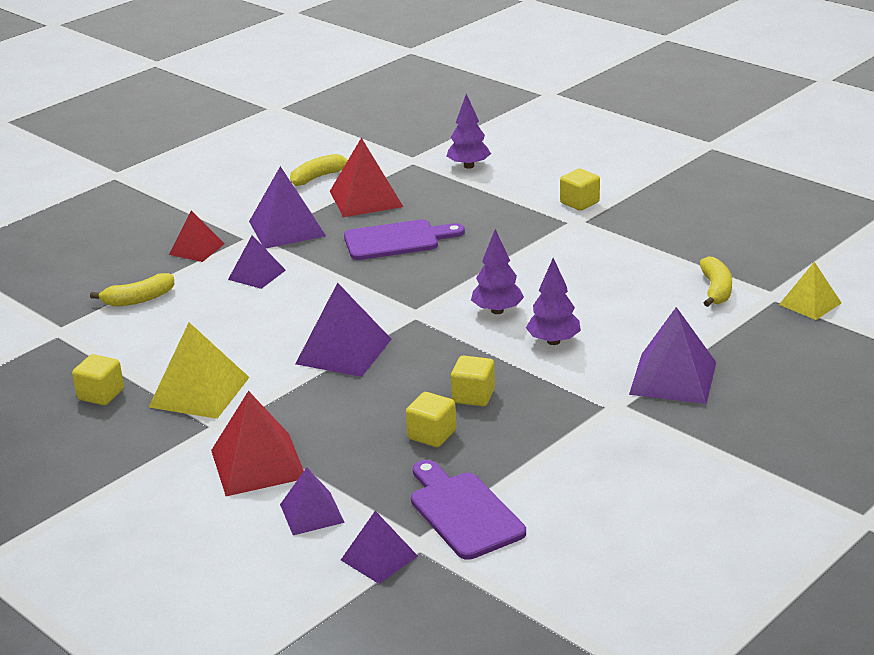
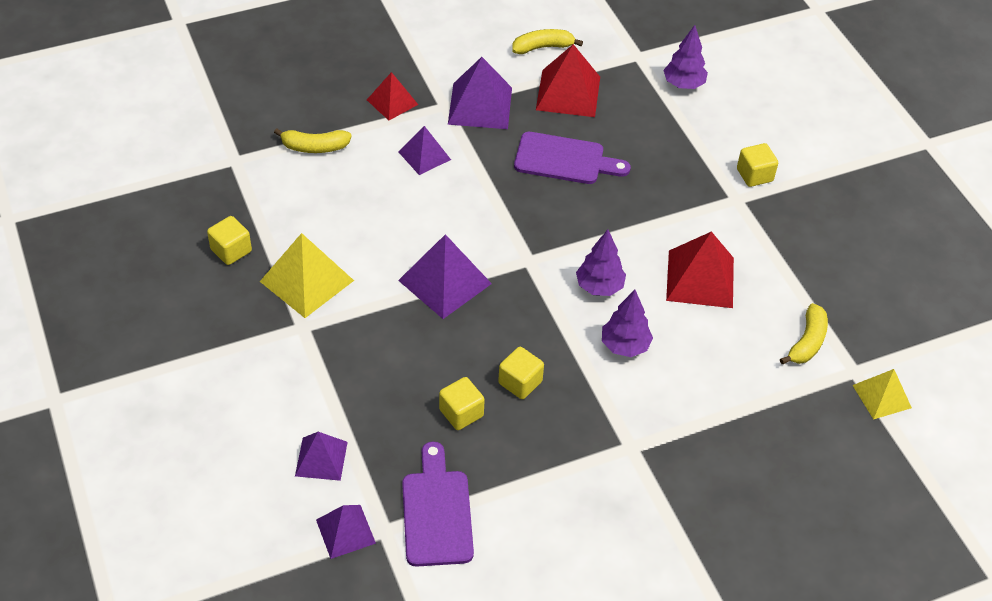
camera: 20 degrees right, 20 degrees up
(258, 464) = (309, 384): red pyramid -> red pyramid (700, 278)
(673, 378) = (699, 435): purple pyramid -> none

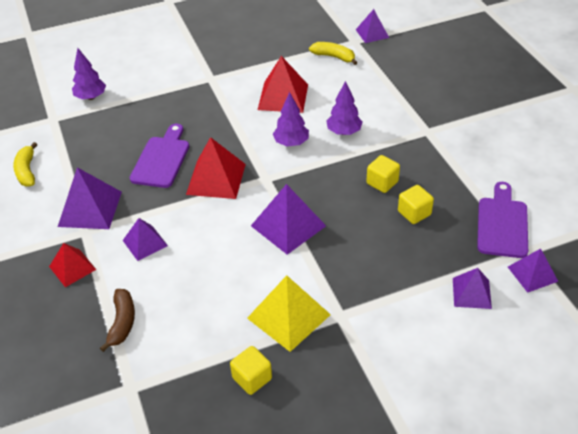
camera: 85 degrees left, 5 degrees down
(314, 147) = (122, 323): yellow banana -> brown banana
(436, 512) = (502, 224): purple cutting board -> purple cutting board turned 105 degrees clockwise
(568, 93) = (86, 157): red pyramid -> red pyramid (216, 179)
(754, 175) = (189, 69): yellow cube -> none
(882, 396) = (372, 33): yellow pyramid -> purple pyramid

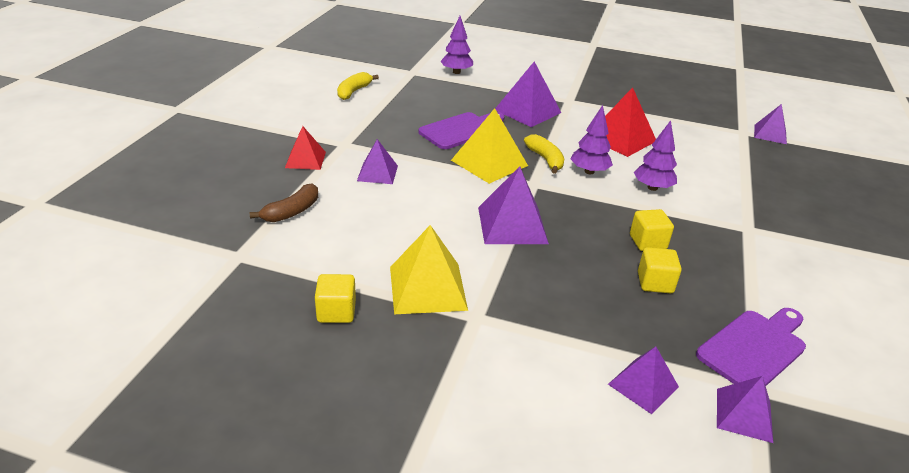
camera: 35 degrees right, 10 degrees down
(90, 208) = (366, 133): purple pyramid -> purple pyramid (527, 111)
(216, 179) = (489, 163): red pyramid -> yellow pyramid
(334, 57) = (707, 134): yellow banana -> yellow banana (545, 159)

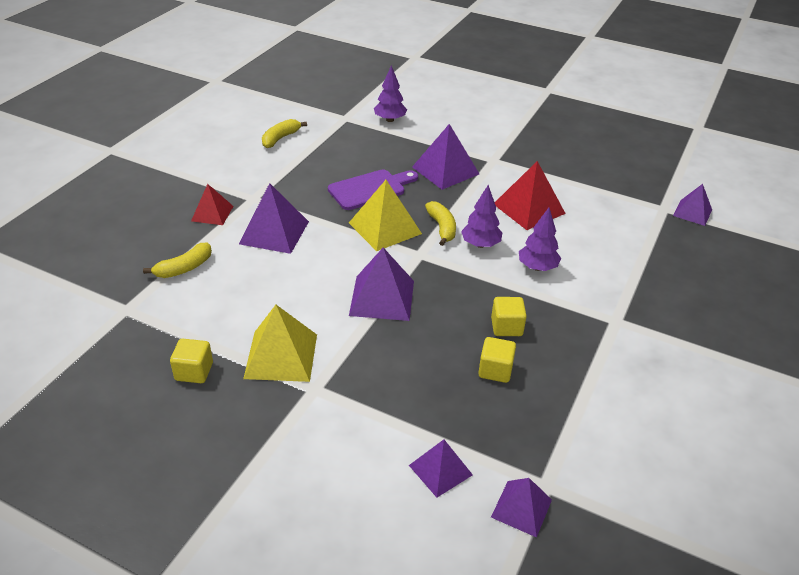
camera: 10 degrees right, 5 degrees up
(292, 212) = (184, 268): brown banana -> yellow banana
(377, 173) = (274, 232): purple pyramid -> purple pyramid, size x1.61
(754, 348) = (562, 445): purple cutting board -> none

